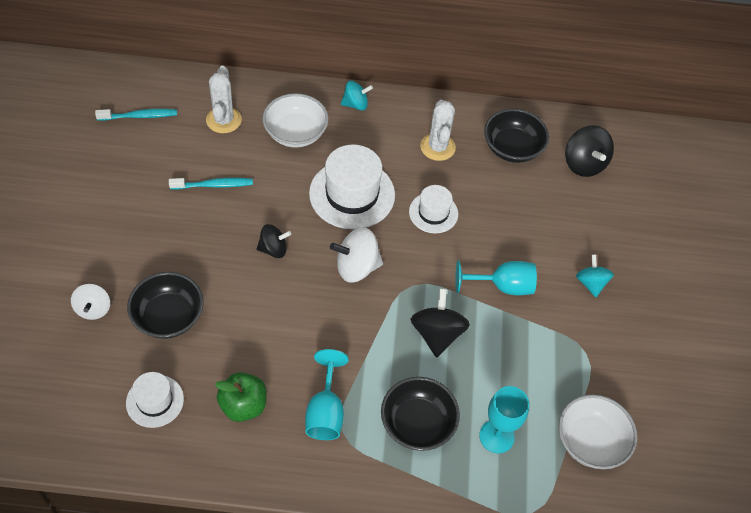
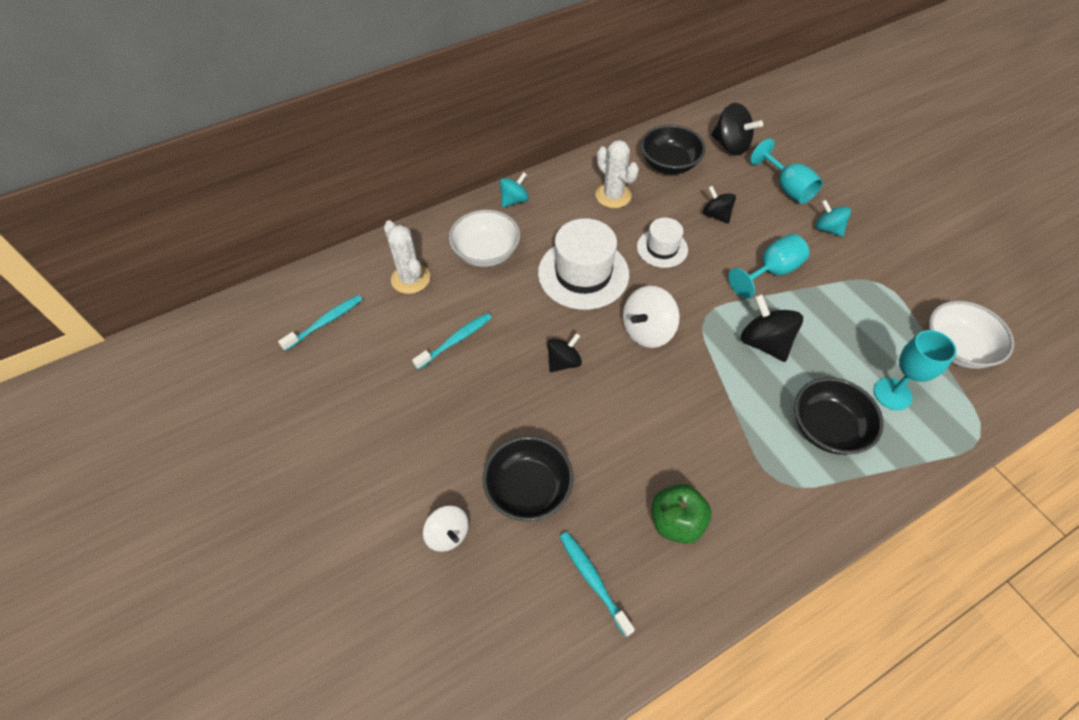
camera: 30 degrees left, 0 degrees up
(155, 401) = (593, 580): white hat -> turquoise toothbrush
(325, 411) = (748, 474): turquoise goblet -> turquoise goblet (787, 188)
(506, 214) = (716, 215): none -> black spinning top

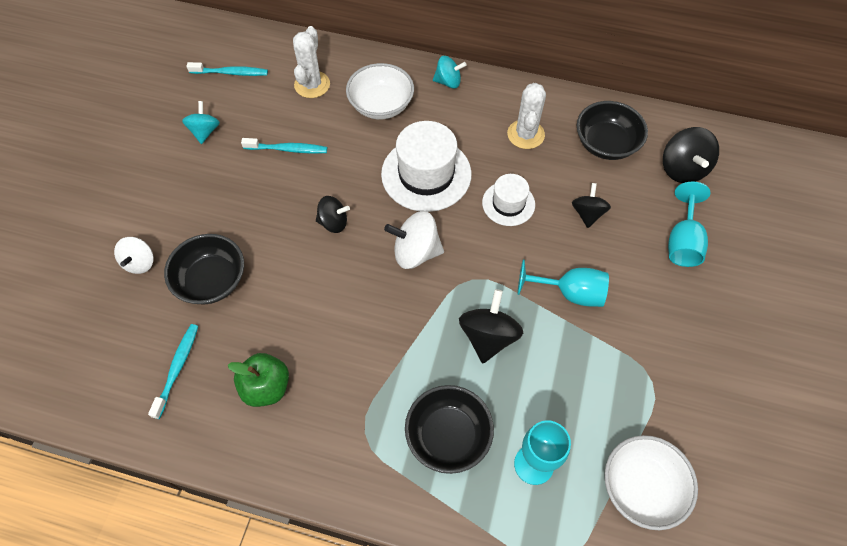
camera: 45 degrees right, 5 degrees up
(827, 229) = (670, 302): turquoise spinning top -> turquoise spinning top (205, 132)

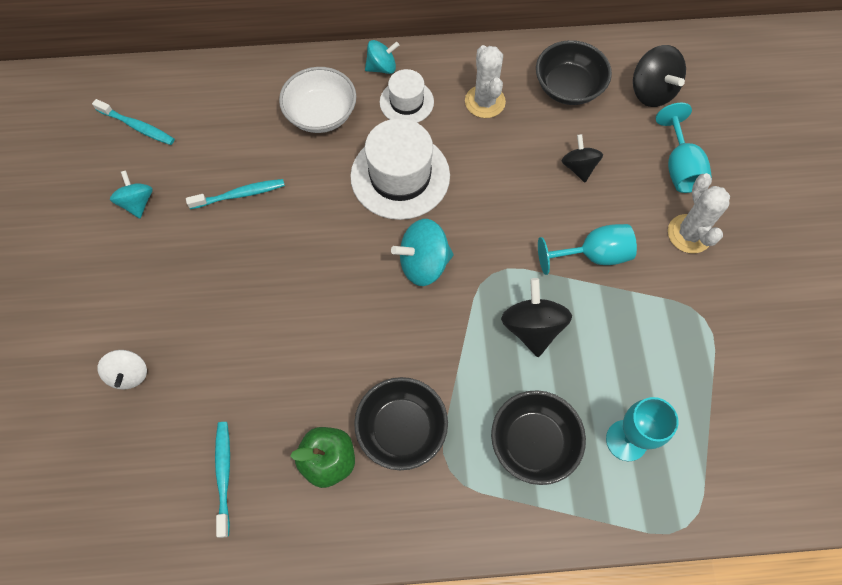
camera: 20 degrees left, 5 degrees up
(212, 280) = (219, 367): black bowl -> black bowl (402, 429)
(230, 73) = (137, 126): turquoise toothbrush -> turquoise toothbrush turned 45 degrees clockwise
(312, 85) = (235, 113): white cactus -> white cactus (689, 234)
(333, 222) = (324, 260): black spinning top -> none
(415, 252) = (423, 264): white spinning top -> turquoise spinning top
(508, 203) = (496, 181): white hat -> white hat (406, 102)
(641, 487) = (733, 425): white bowl -> none

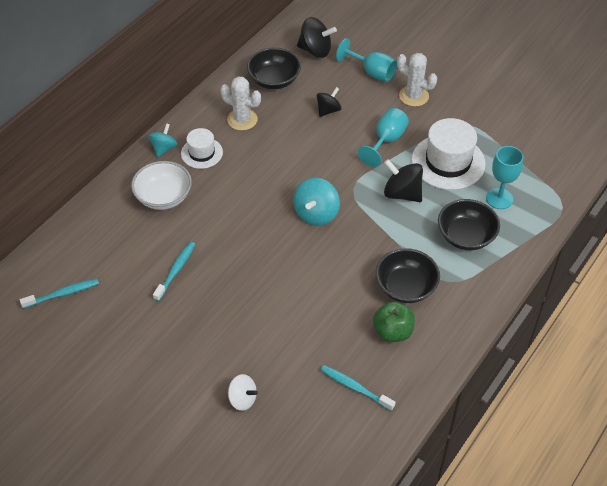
camera: 50 degrees left, 15 degrees down
(137, 203) = (122, 326): turquoise spinning top -> none
(400, 176) = (248, 188): white hat -> white hat (448, 162)
(578, 167) = (328, 110): black spinning top -> black spinning top turned 105 degrees clockwise

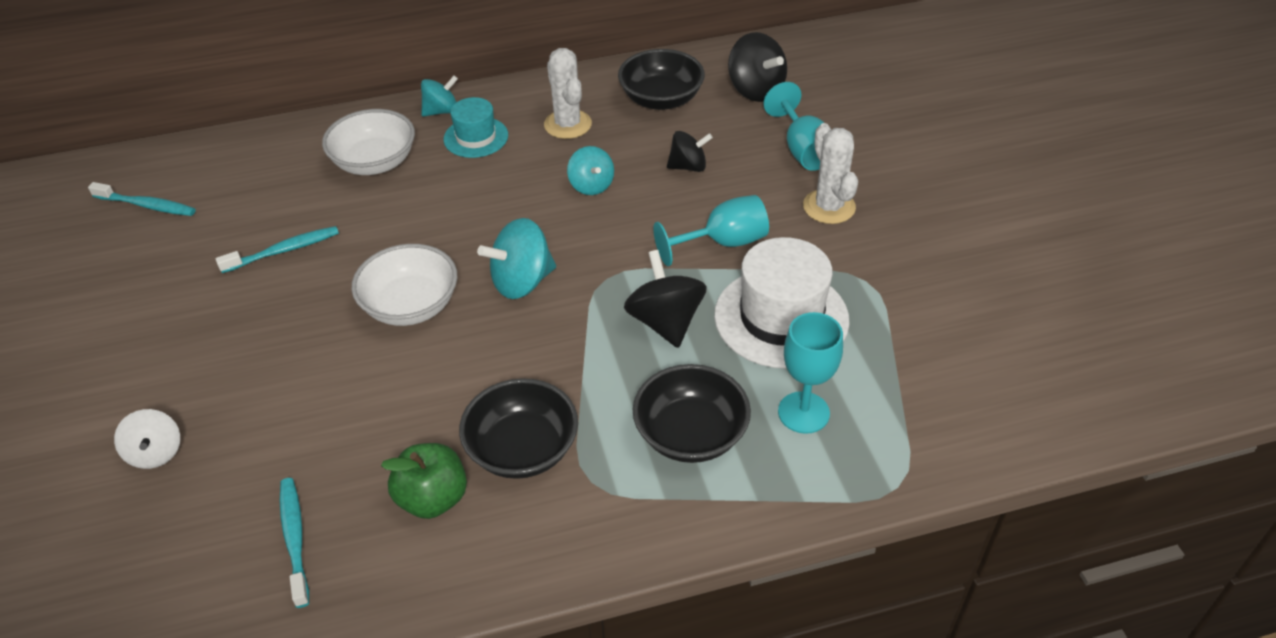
camera: 40 degrees right, 5 degrees down
(202, 153) = (476, 137): white hat -> turquoise hat
(277, 257) = (411, 306): none -> white bowl
(292, 146) = (591, 185): none -> turquoise spinning top

